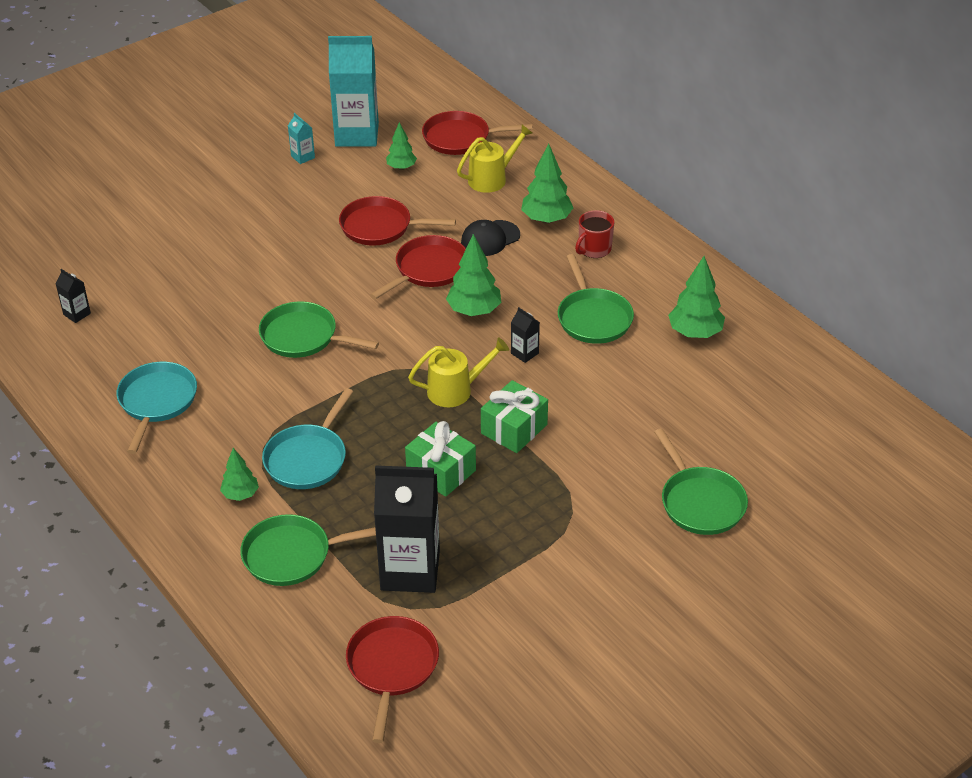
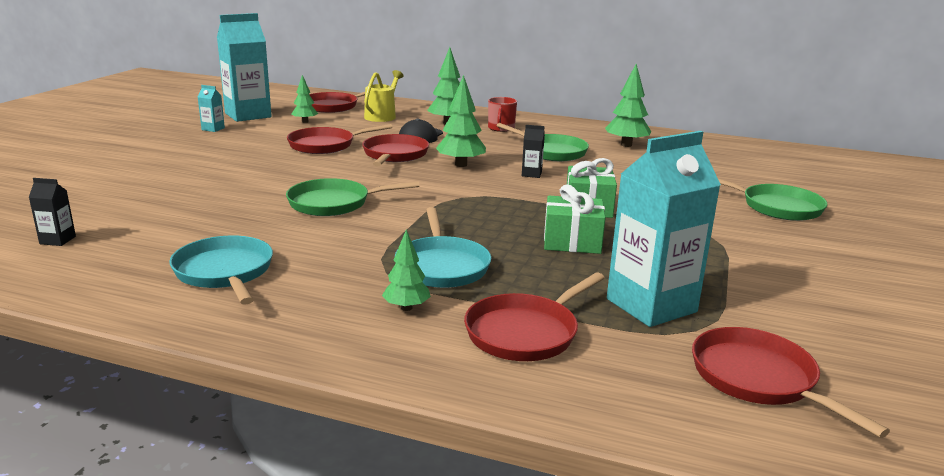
camera: 35 degrees left, 20 degrees down
(292, 555) = (525, 332): green pan -> red pan
(410, 570) = (651, 305): black carton -> turquoise carton
(456, 390) = (510, 200): yellow watering can -> none

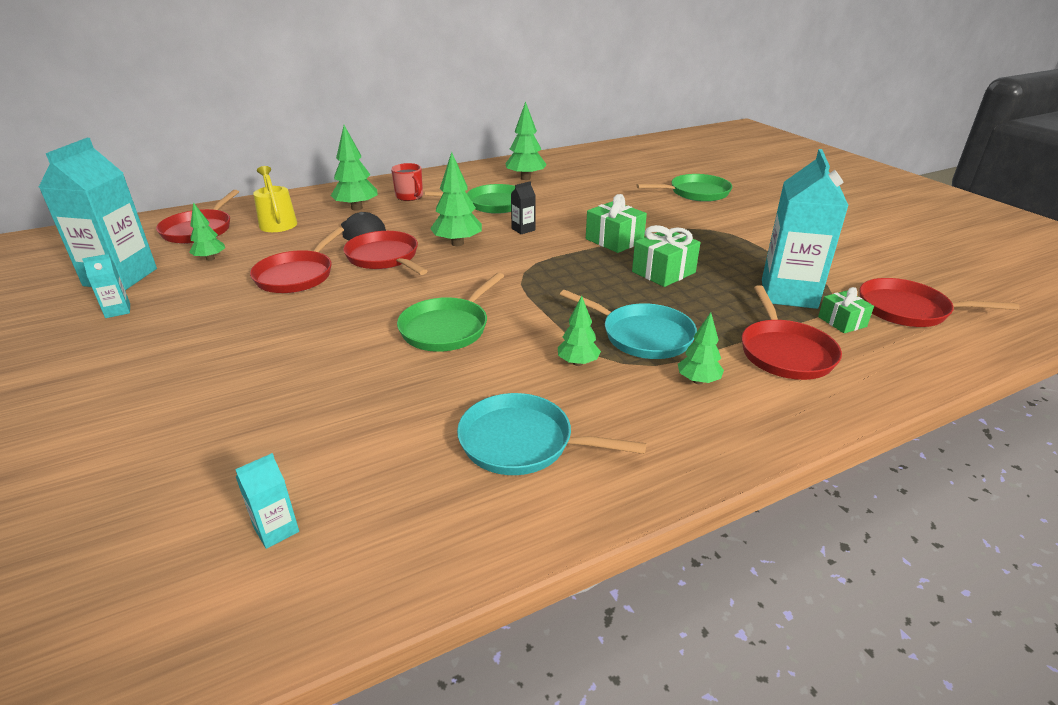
camera: 45 degrees left, 10 degrees up
(57, 240) = (276, 530): black carton -> turquoise carton
(358, 256) = (578, 363): none -> green tree
(647, 346) = (842, 322): none -> green gift

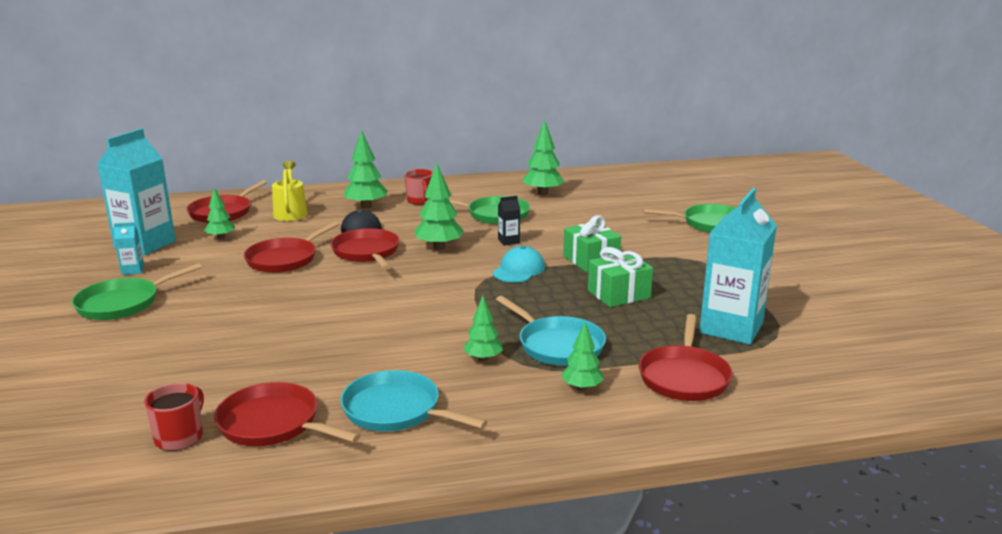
camera: 15 degrees right, 10 degrees down
(276, 530) = (180, 437): turquoise carton -> red mug
(447, 328) = (387, 316): green pan -> green pan (123, 303)
(552, 258) = (519, 270): none -> turquoise cap
(842, 322) = (765, 359): green gift -> none
(908, 310) = (847, 357): red pan -> red pan (273, 424)

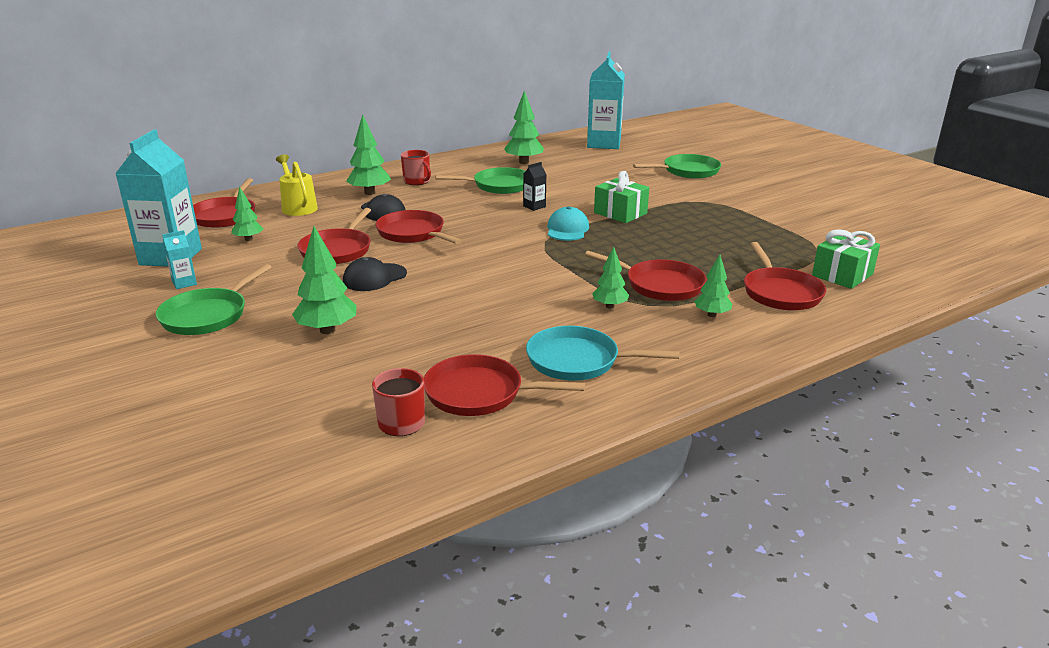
camera: 20 degrees left, 5 degrees up
(291, 291) = (374, 277): none -> black cap
(439, 247) = (477, 220): green tree -> green tree (327, 330)
(557, 345) = (660, 285): turquoise pan -> red pan
(619, 294) = (669, 237): green gift -> green gift (842, 275)
(731, 328) = (780, 250): turquoise carton -> turquoise carton (604, 144)

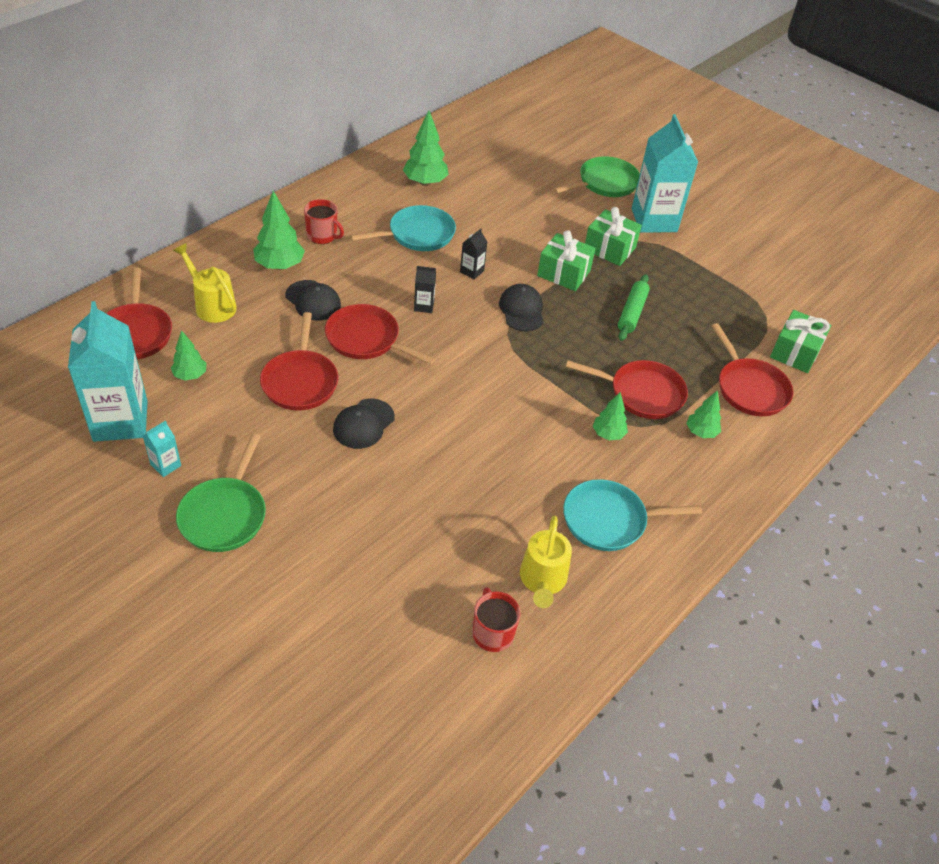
camera: 20 degrees left, 20 degrees up
(327, 330) = (360, 516): green tree -> none
(478, 220) = (424, 306): none -> black carton
(479, 393) = (542, 581): red pan -> yellow watering can
(499, 186) = (417, 234): green pan -> turquoise pan
(567, 229) = (522, 310): turquoise cap -> black cap
(604, 144) = (498, 134): turquoise carton -> turquoise carton (654, 220)
(673, 204) = (609, 249): none -> green gift
(675, 239) = (632, 313): none -> green rolling pin

